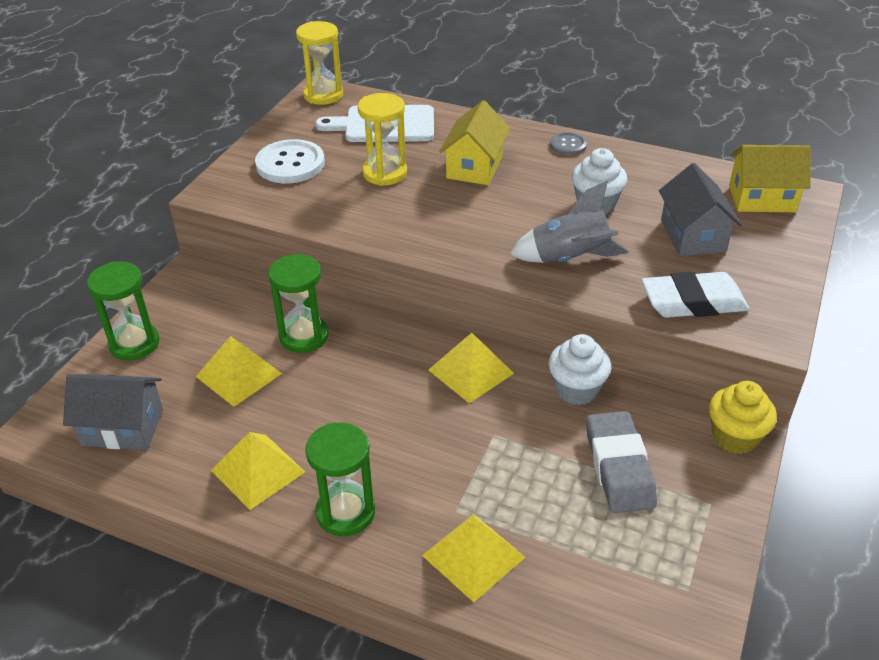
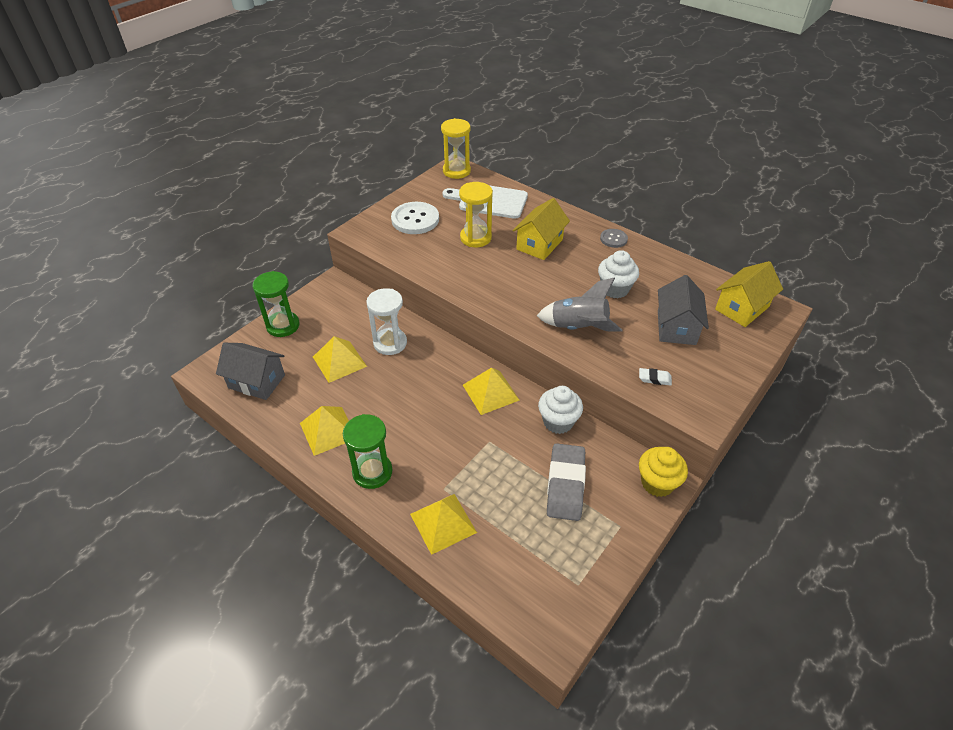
camera: 15 degrees right, 5 degrees up
(304, 336) = (390, 343): green hourglass -> white hourglass
(693, 302) = (654, 378): white eraser -> white eraser, size x0.44
(762, 199) = (742, 308): yellow house -> yellow house turned 60 degrees counterclockwise

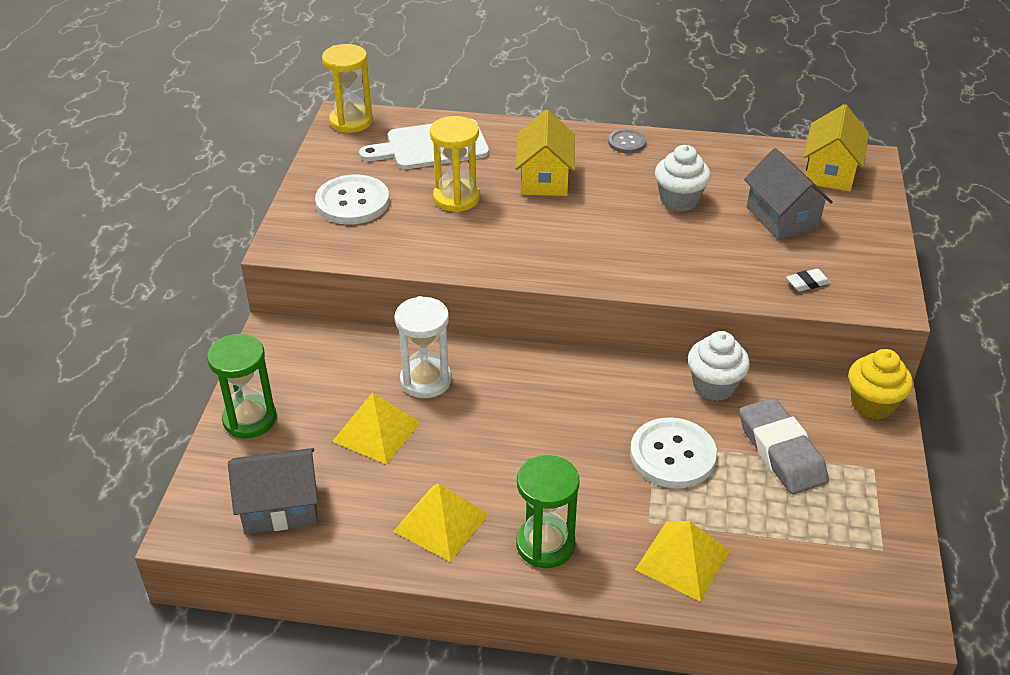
camera: 30 degrees left, 5 degrees down
(490, 392) = (607, 386): yellow pyramid -> none
(493, 454) = (672, 455): none -> white button
(578, 328) = (677, 259): grey rocket -> none

